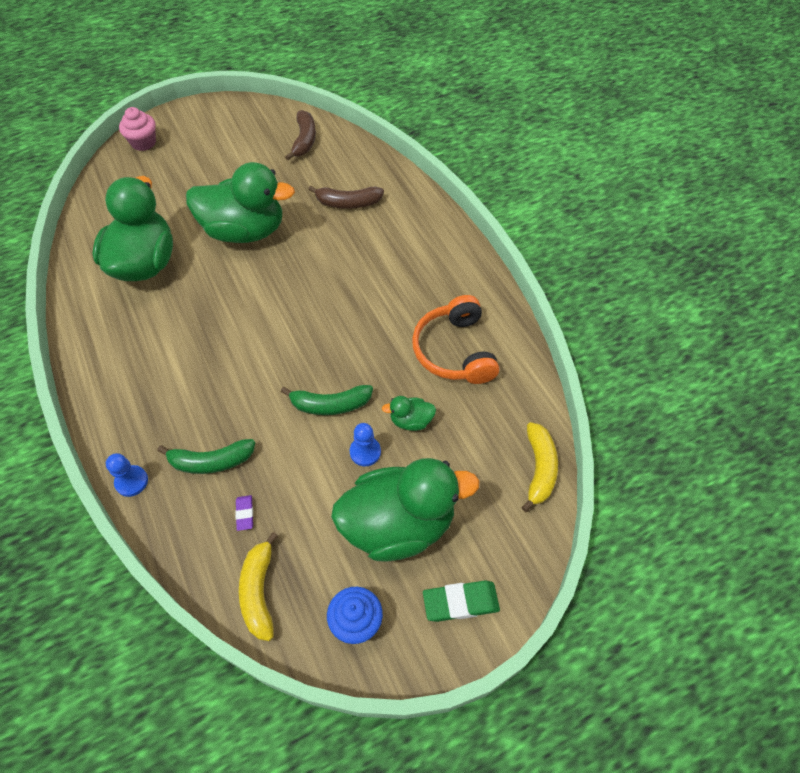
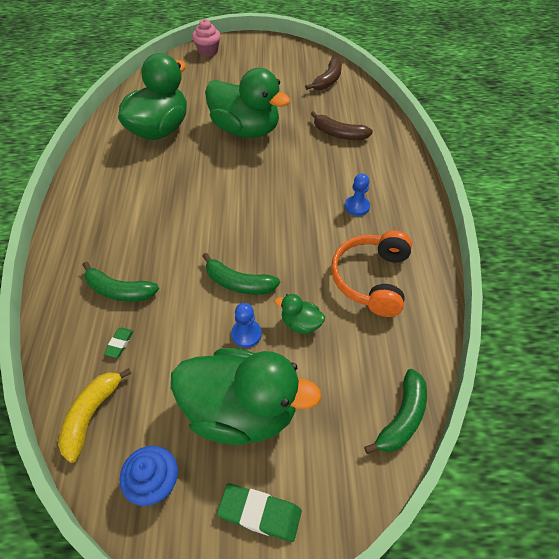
camera: 25 degrees right, 5 degrees down
(131, 481) = (52, 282): blue pawn -> blue pawn (357, 206)
(245, 513) = (119, 343): purple eraser -> green eraser
(539, 468) = (402, 417): yellow banana -> green banana

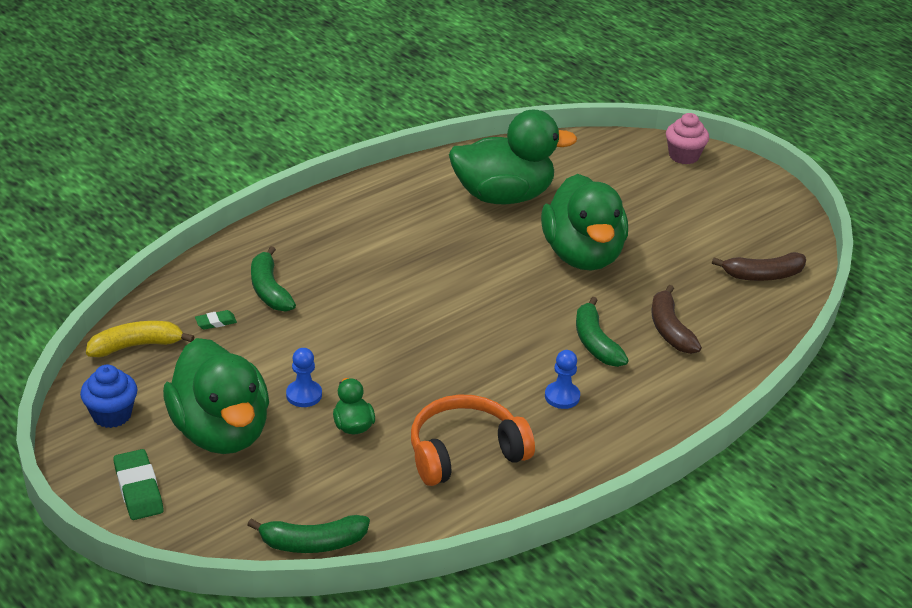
camera: 50 degrees right, 15 degrees down
(239, 283) = (358, 360): green banana -> green banana (595, 343)

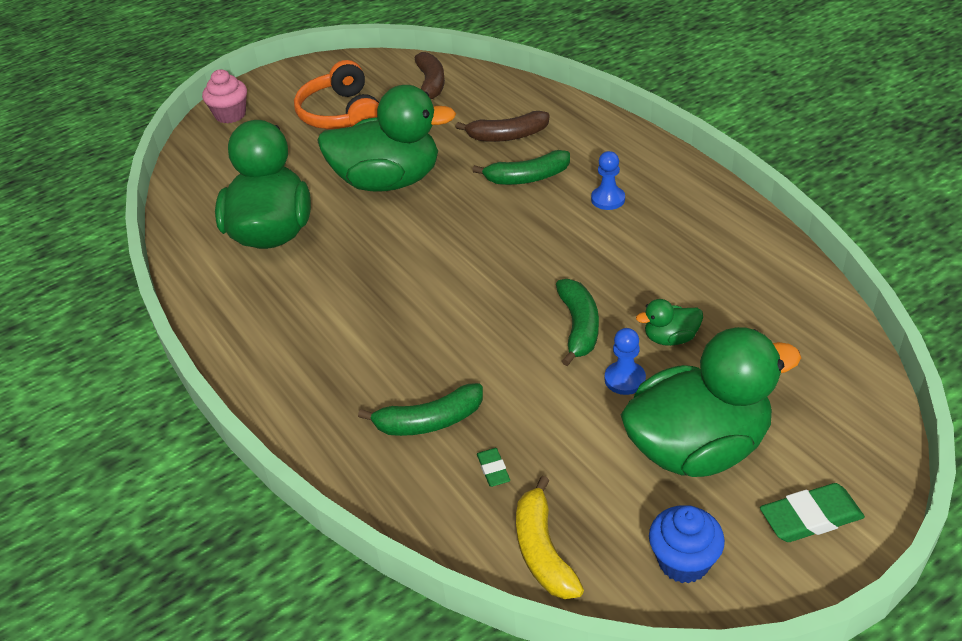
camera: 80 degrees left, 5 degrees up
(313, 543) = (851, 361): green banana -> green banana (578, 327)
(465, 452) = (697, 259): orange headphones -> orange headphones (341, 114)

